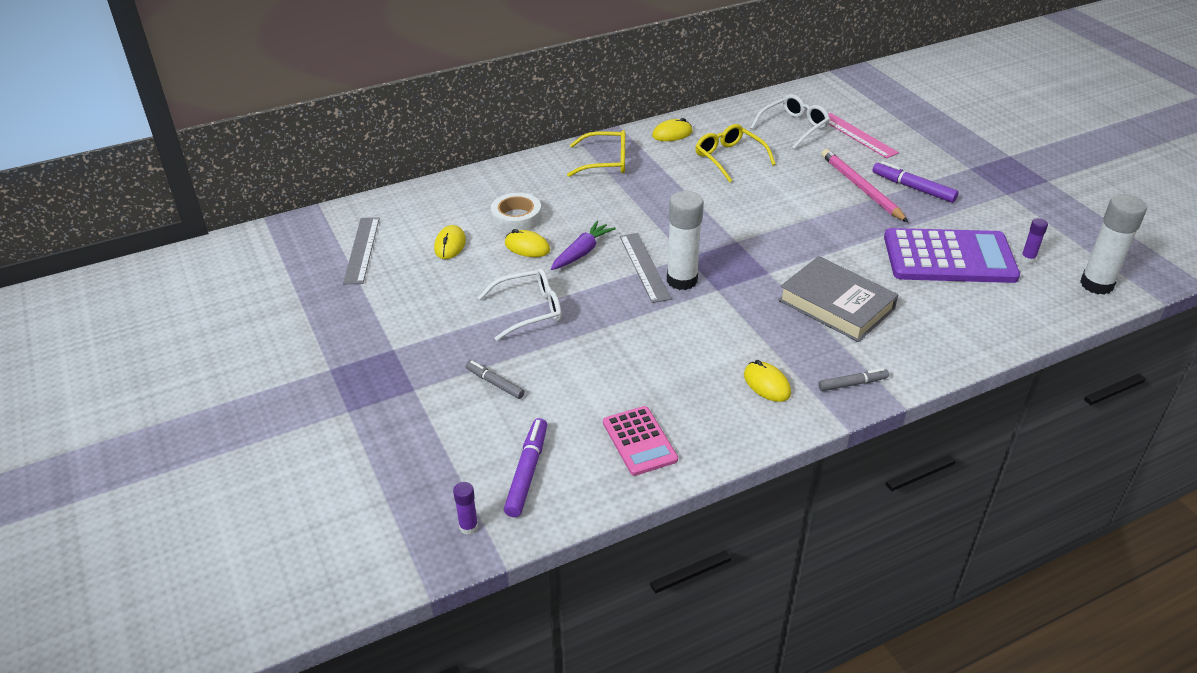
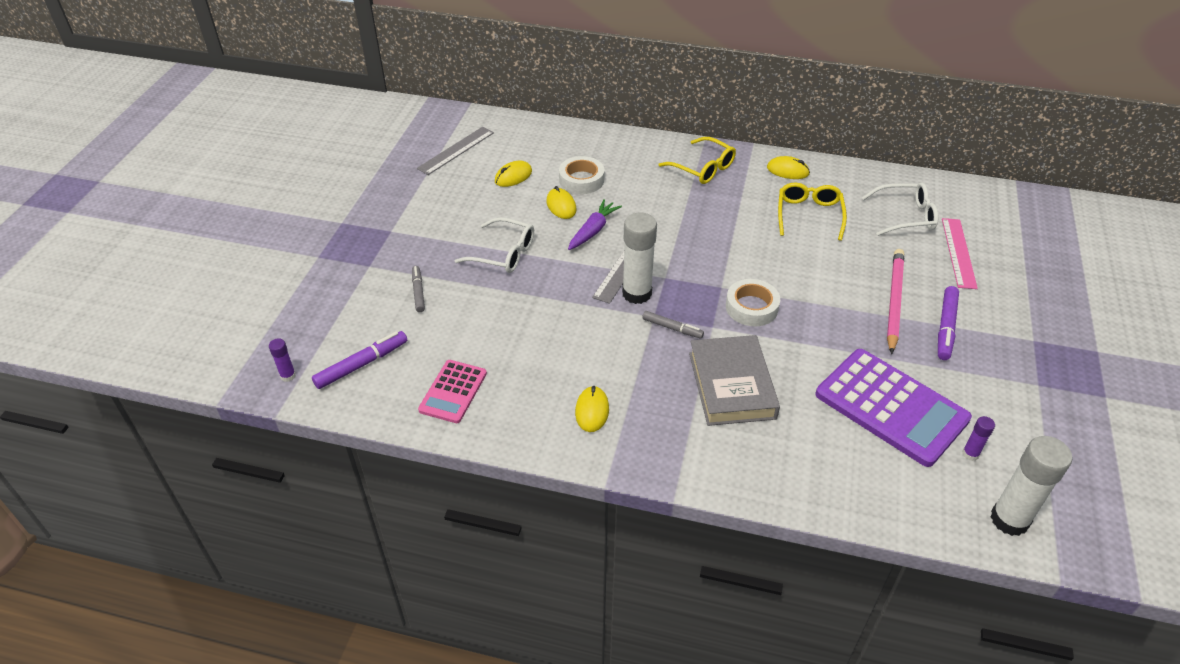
camera: 40 degrees right, 5 degrees up
(581, 252) = (593, 231): purple carrot -> purple carrot turned 45 degrees counterclockwise
(777, 243) = (751, 307): none -> white tape
(852, 384) = (657, 454): grey marker -> grey marker (672, 328)
(913, 188) = (946, 327): purple marker -> purple marker turned 150 degrees counterclockwise

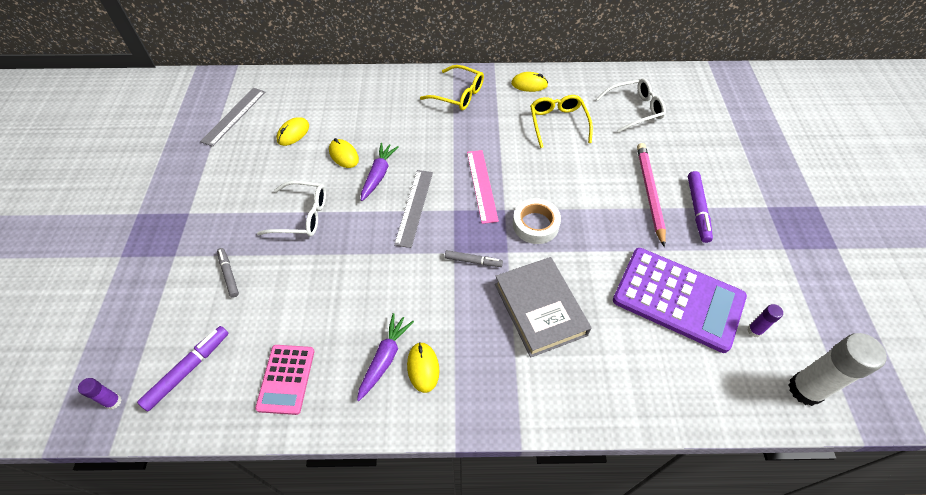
camera: 15 degrees left, 10 degrees up
(555, 395) = (384, 359): none -> purple carrot
(581, 180) = (356, 125): white tape -> none
(637, 293) = (433, 232): white glue stick -> none
(958, 252) = (685, 136): pink ruler -> pink ruler (481, 185)

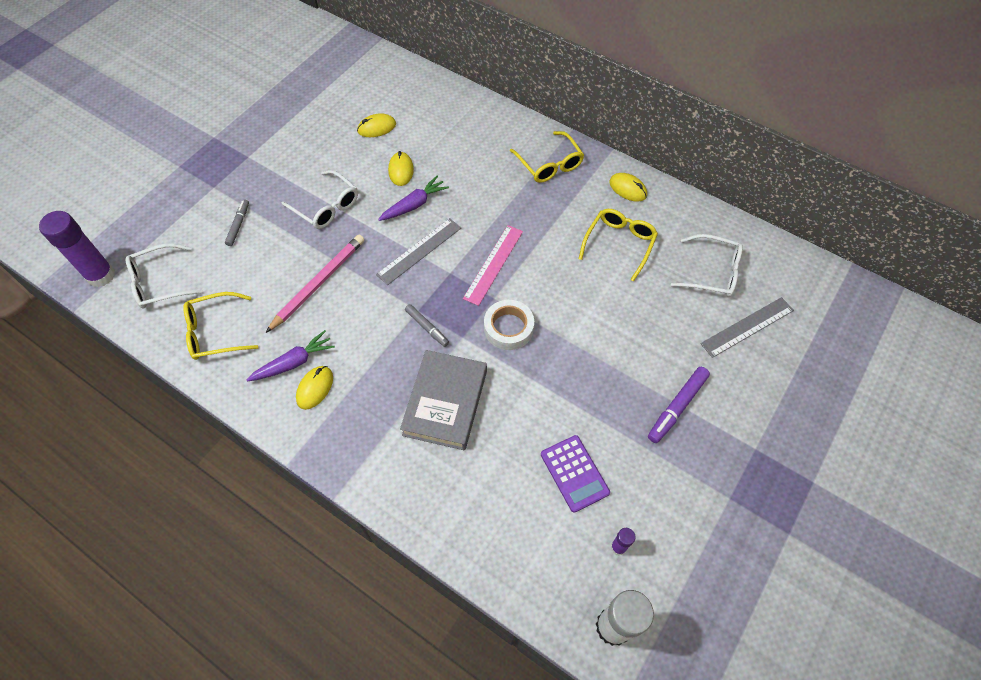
camera: 35 degrees right, 5 degrees up
(113, 402) = (101, 275): purple glue stick -> purple glue stick, size x2.13
(188, 370) = (160, 282): purple marker -> white glasses
(234, 116) = (343, 87): grey ruler -> grey ruler (747, 327)
(286, 379) = (216, 332): pink calculator -> yellow glasses
(650, 193) = (644, 363): pink pencil -> pink pencil (318, 283)
(678, 299) = (574, 473): purple calculator -> purple calculator, size x0.55

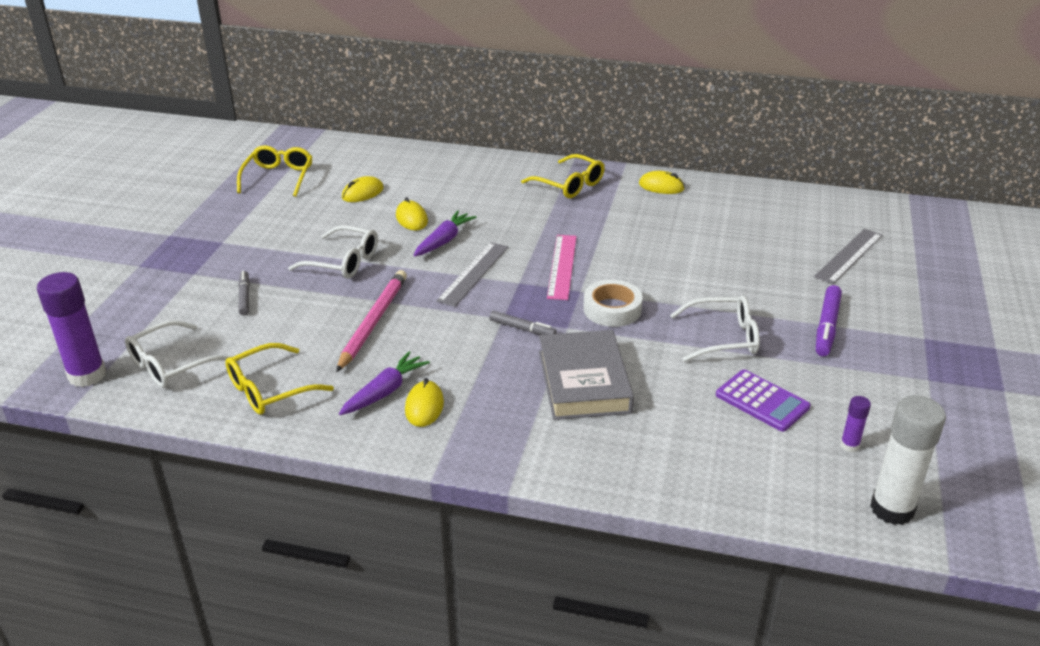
camera: 20 degrees left, 25 degrees down
(619, 244) = (681, 226): yellow glasses -> yellow glasses (278, 177)
(712, 272) = (786, 226): white glasses -> white glasses (723, 338)

